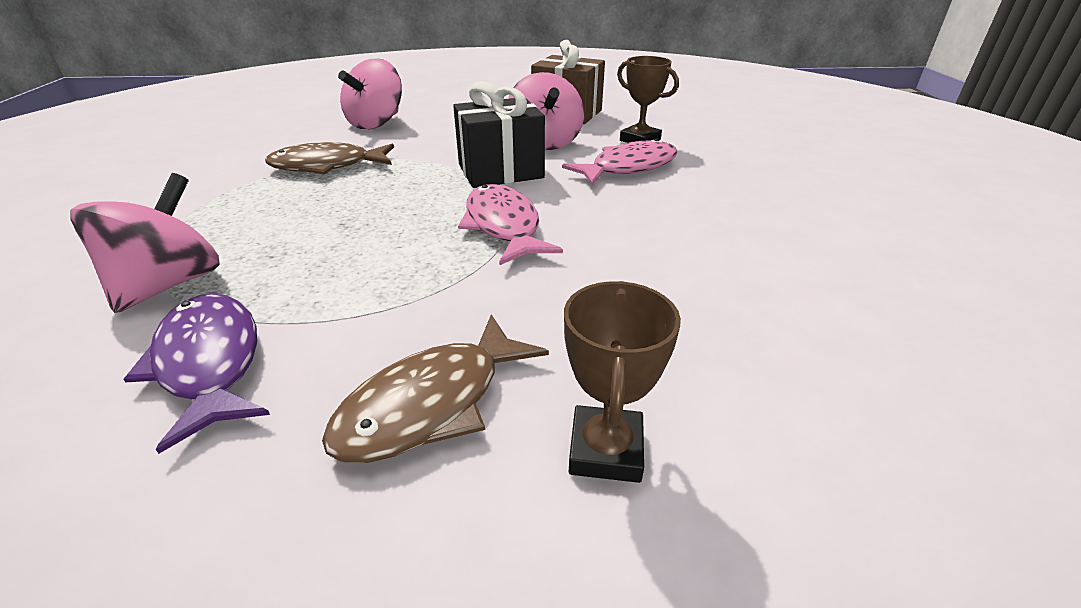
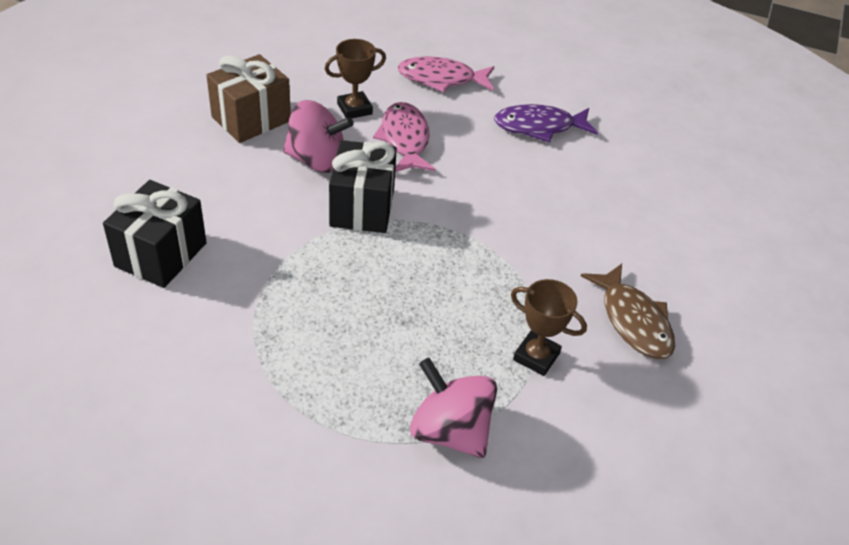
camera: 70 degrees left, 10 degrees up
(209, 363) = (561, 409): purple fish -> purple fish (539, 127)
(327, 166) = (266, 313): brown fish -> none
(376, 123) = (161, 254): pink spinning top -> black gift
(503, 226) = (461, 237): pink fish -> pink fish (441, 79)
(606, 450) = (683, 273): brown trophy -> brown trophy (536, 356)

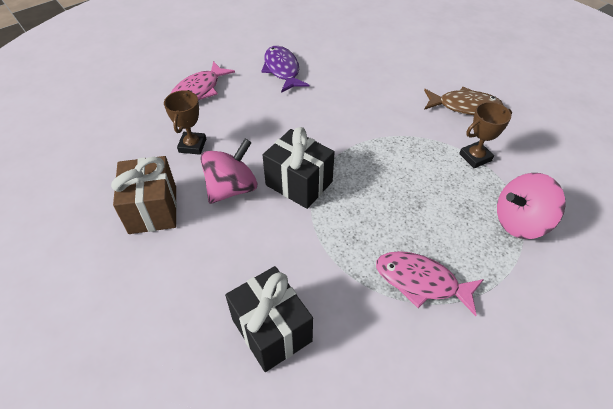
camera: 55 degrees left, 5 degrees up
(404, 139) = (246, 133): pink fish -> pink fish (421, 282)
(539, 127) = (282, 70): purple fish -> purple fish turned 135 degrees clockwise

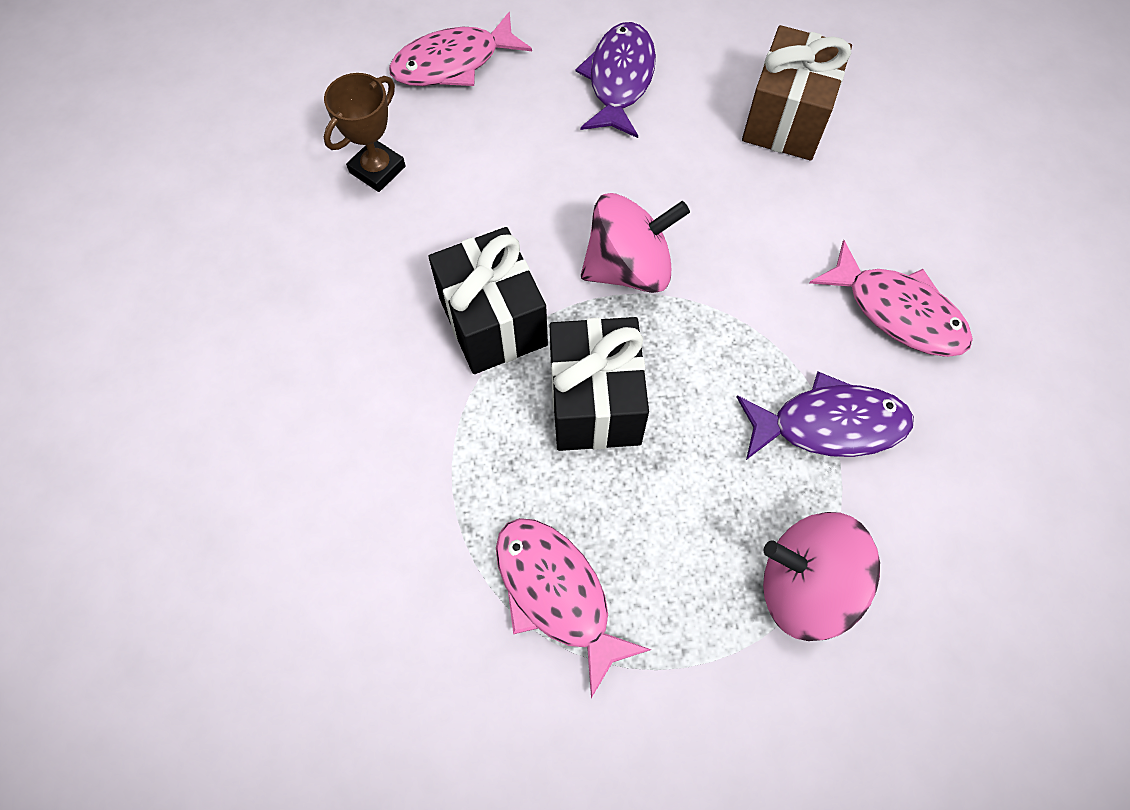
camera: 30 degrees right, 15 degrees up
(153, 209) = (254, 258): brown gift -> brown gift (786, 119)
(232, 188) = (386, 279): pink spinning top -> pink spinning top (629, 268)
(271, 330) = (292, 543): black gift -> black gift (595, 402)
(465, 106) = (898, 312): brown fish -> pink fish
(475, 157) = (829, 424): brown trophy -> purple fish

